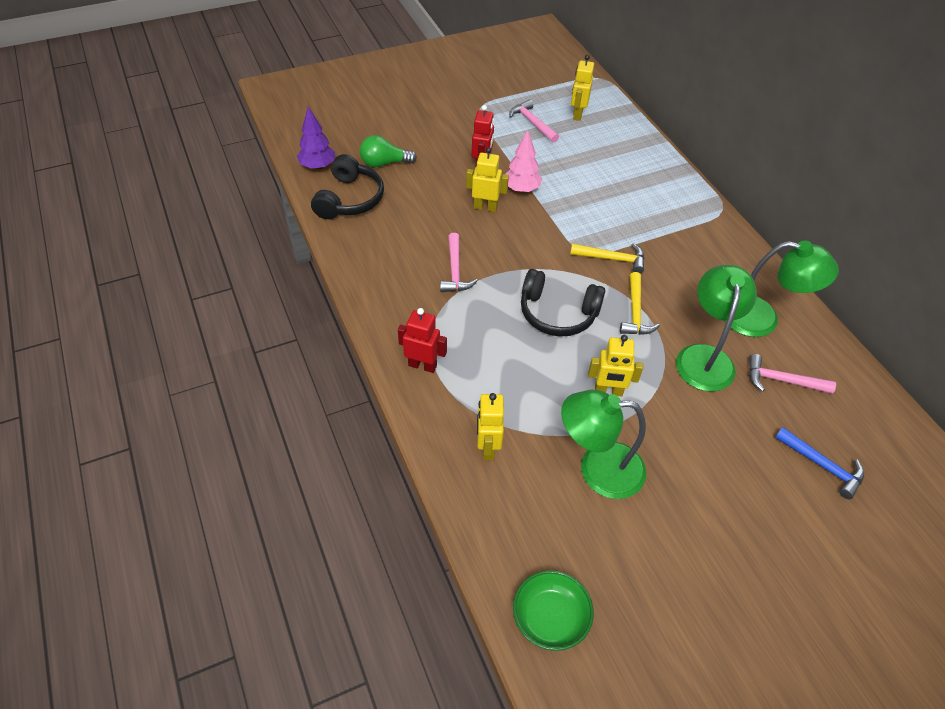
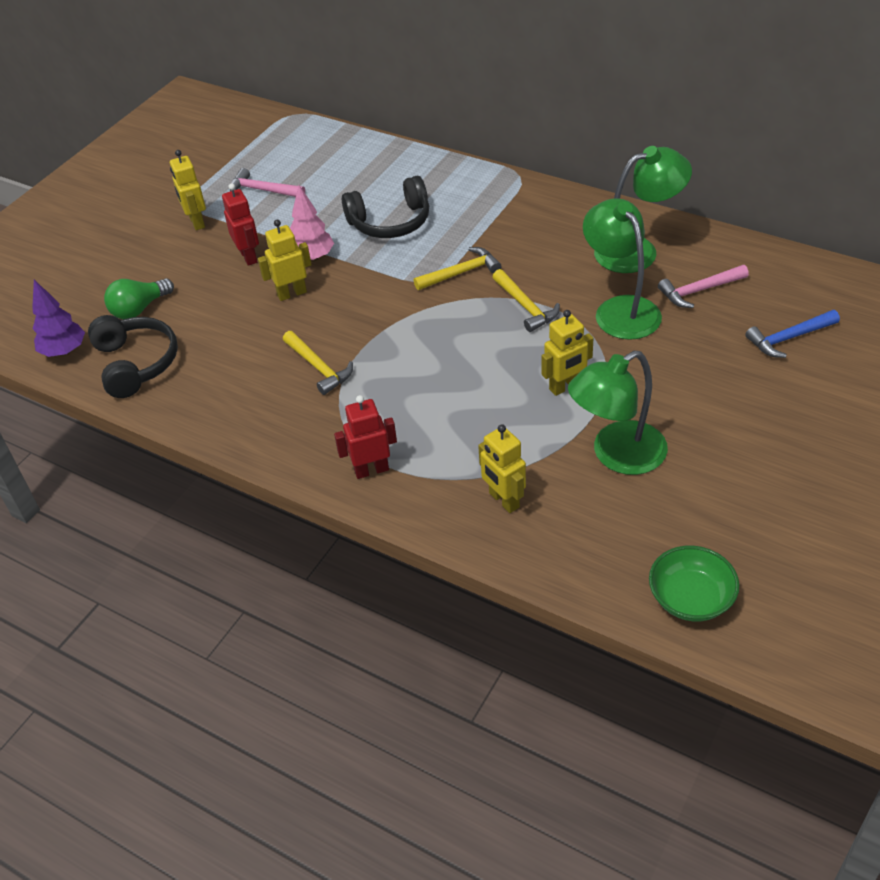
camera: 30 degrees left, 5 degrees down
(455, 270) = (318, 367): pink hammer -> yellow hammer
(557, 313) = (456, 348): black headphones -> black headphones (390, 222)
(577, 114) = (301, 159): yellow robot -> yellow robot (196, 222)
(822, 465) = (789, 338): blue hammer -> blue hammer turned 150 degrees clockwise

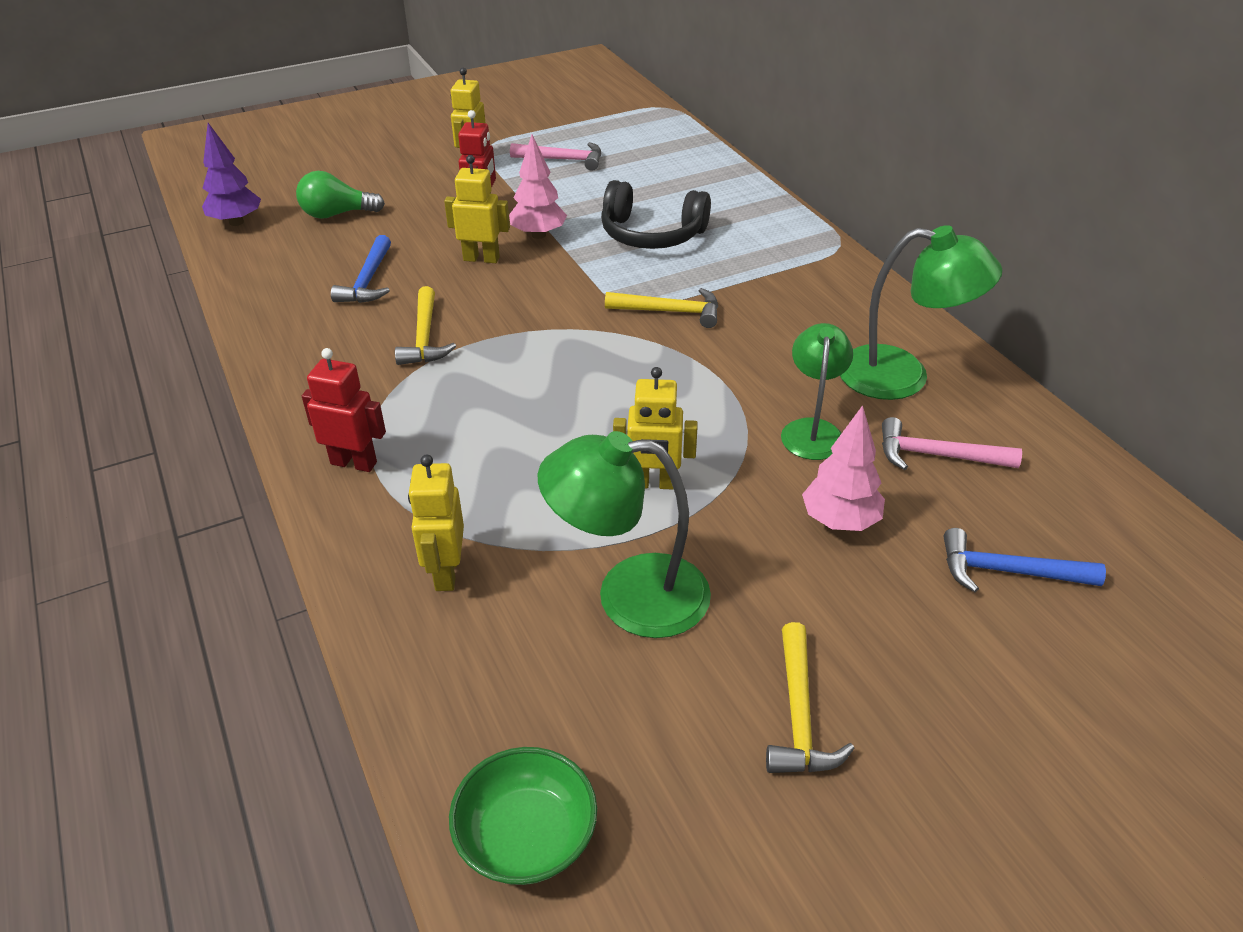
camera: 30 degrees right, 5 degrees down
(136, 364) = (277, 258): black headphones -> none
(228, 347) = (368, 280): none -> blue hammer
(263, 190) = (563, 160): pink hammer -> pink hammer turned 135 degrees clockwise
(525, 306) = (703, 376): yellow hammer -> yellow hammer (799, 714)
(620, 309) = (812, 430): green lamp -> green lamp, size x0.66
(684, 355) = (840, 521): none -> pink tree

